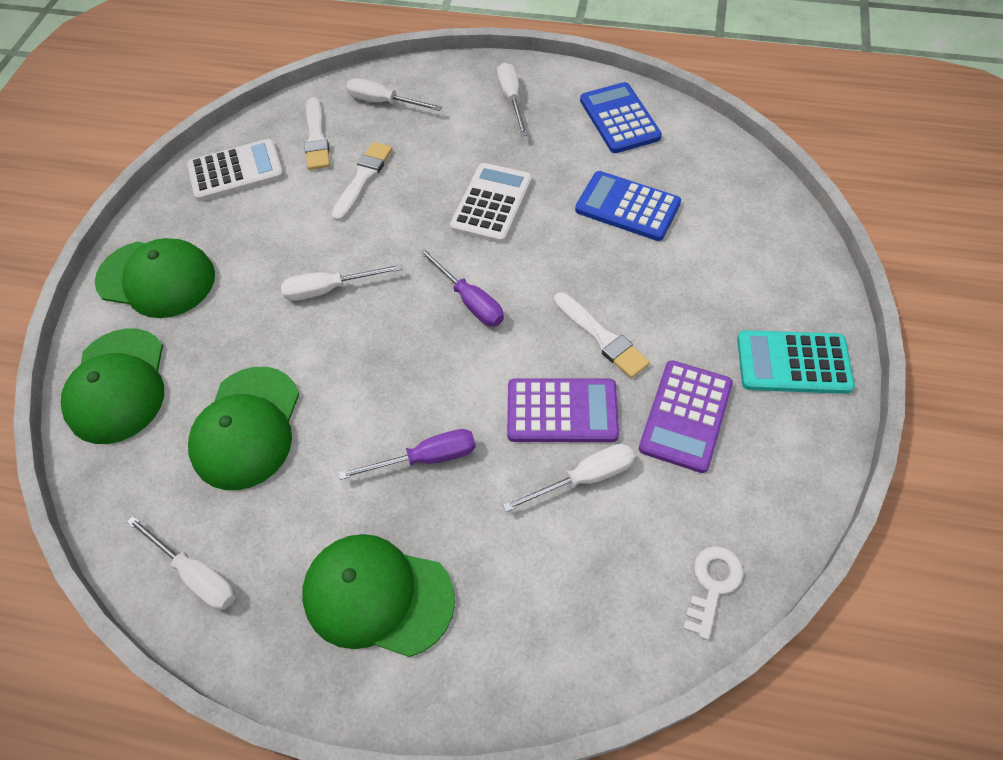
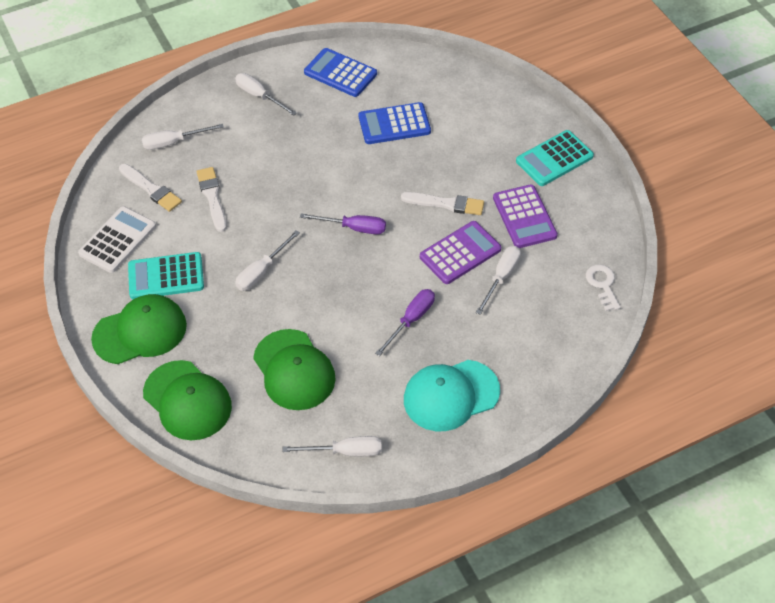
camera: 40 degrees left, 5 degrees down
(238, 236) = (166, 277): none -> turquoise calculator
(377, 596) = (451, 395): green cap -> turquoise cap
(491, 203) = (311, 166): white calculator -> none

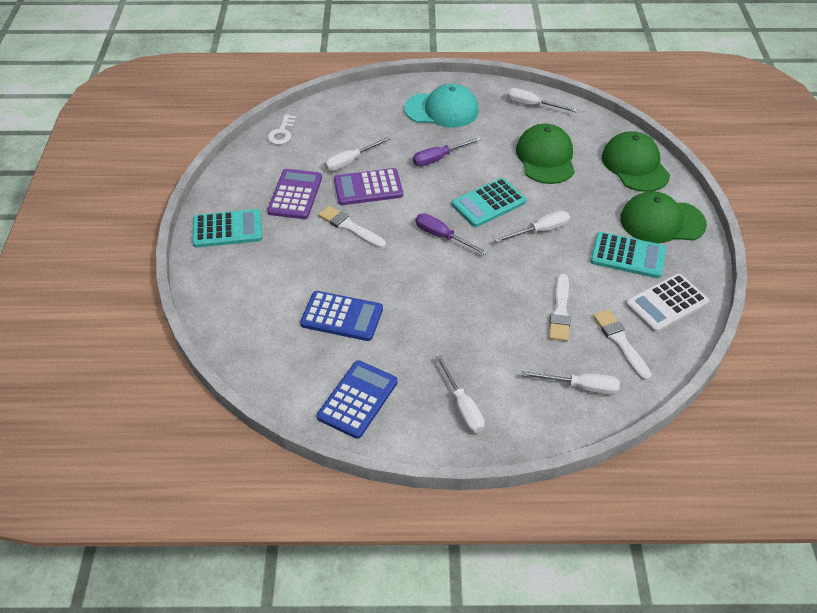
camera: 155 degrees left, 5 degrees down
(328, 283) = (489, 203): none -> turquoise calculator
(340, 73) = (357, 399): blue calculator -> blue calculator turned 120 degrees counterclockwise

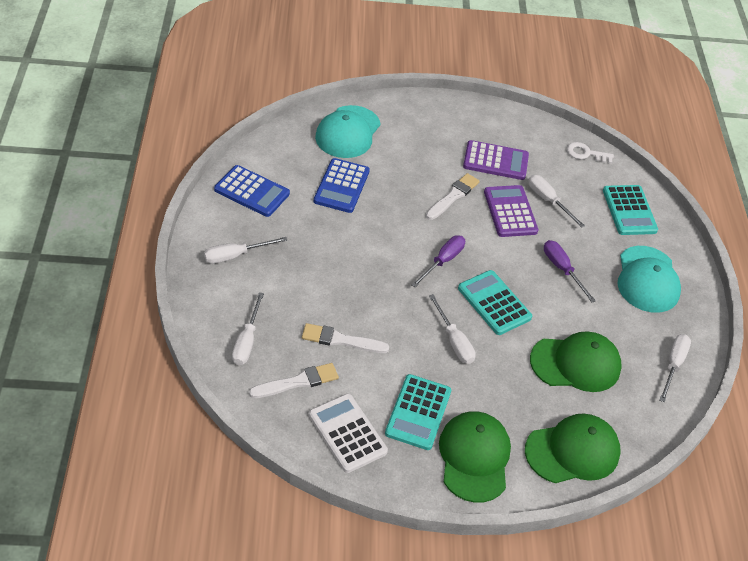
camera: 85 degrees right, 0 degrees up
(227, 229) = (447, 118): turquoise calculator -> turquoise calculator (629, 210)
(250, 313) = (348, 132): none -> turquoise cap

